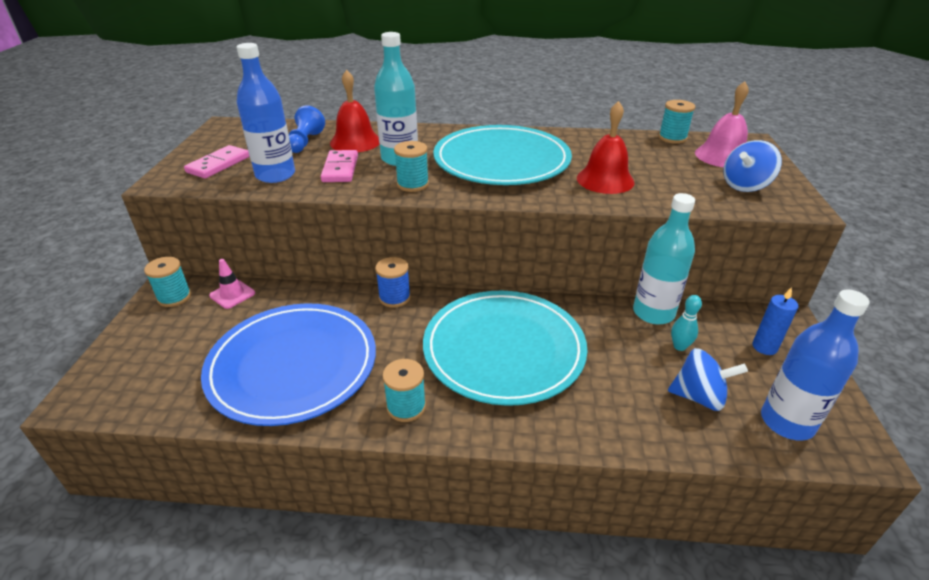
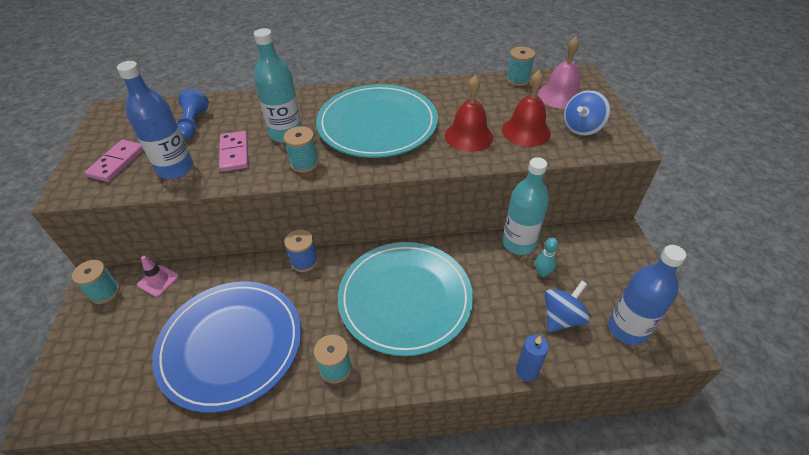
camera: 10 degrees left, 10 degrees up
(355, 142) = (241, 117): red bell -> red bell (526, 131)
(699, 397) = (562, 318): blue spinning top -> blue spinning top turned 45 degrees counterclockwise
(764, 347) = (605, 262): blue candle -> blue candle (526, 371)

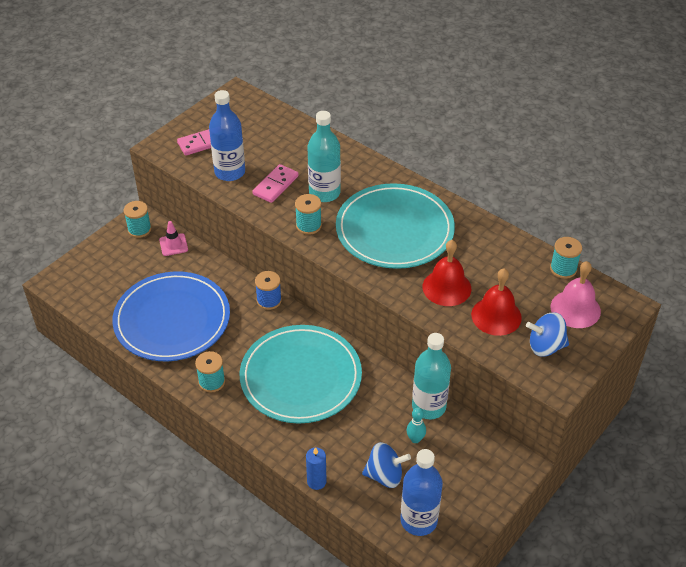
camera: 45 degrees right, 0 degrees up
(193, 124) = (276, 142): blue pawn -> none

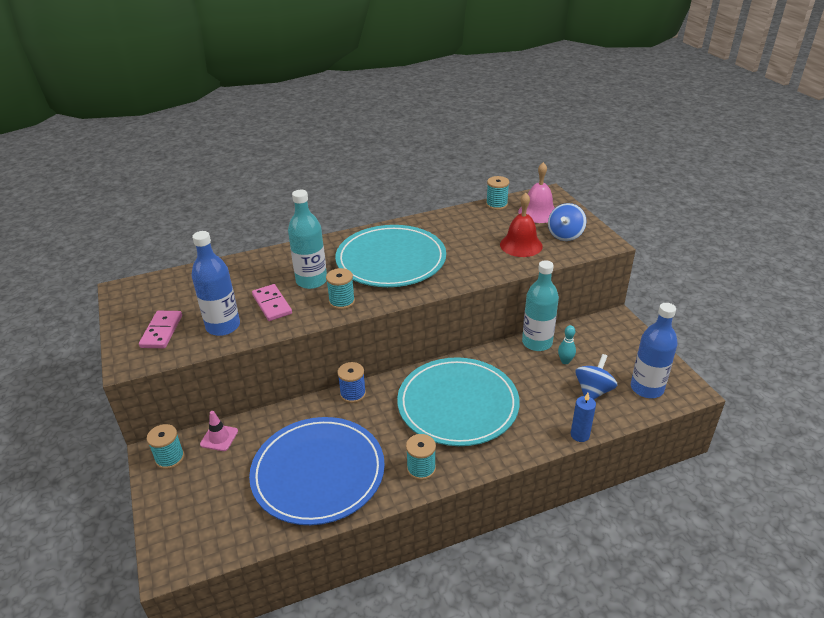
camera: 60 degrees left, 10 degrees down
(446, 287) = (475, 256): red bell -> none

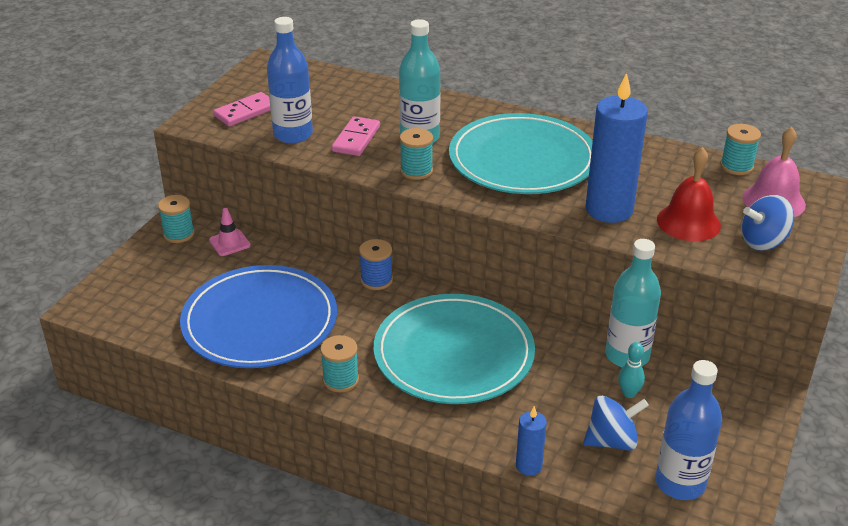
camera: 45 degrees right, 0 degrees up
(476, 261) = (609, 210): none -> blue candle

